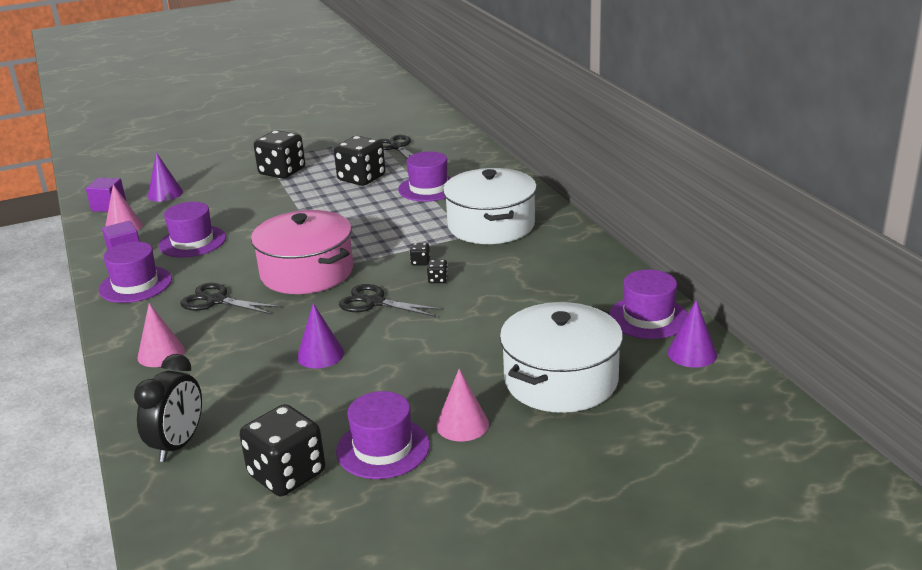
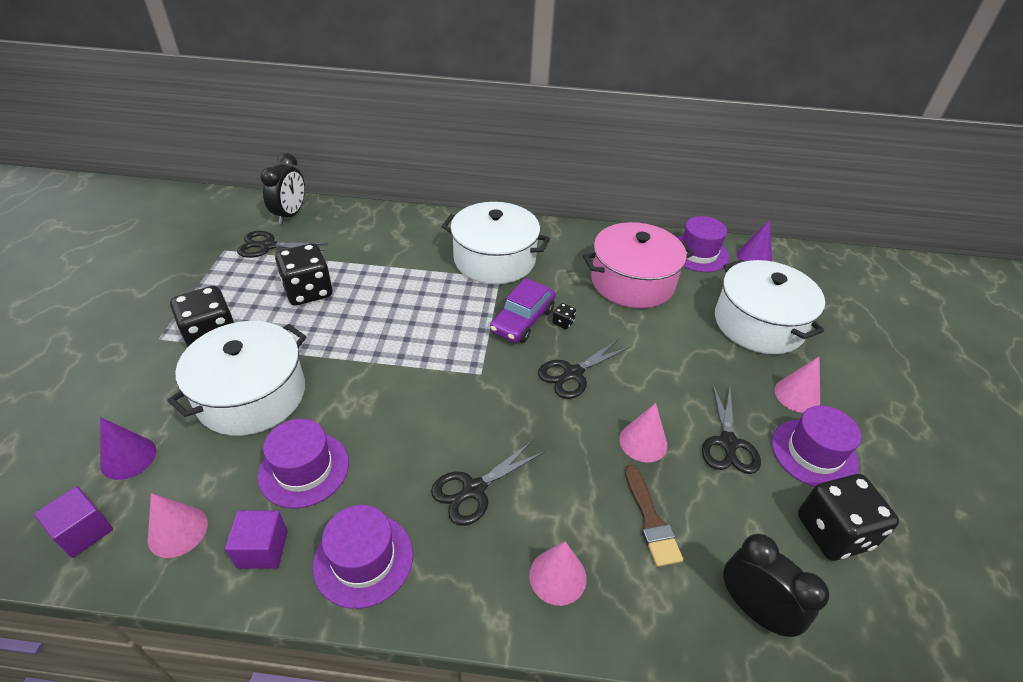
camera: 65 degrees left, 15 degrees up
(237, 378) = (651, 520): none -> brown brush
(241, 203) = (252, 395): none -> white pot
(307, 272) = (474, 398): pink pot -> pink pot (632, 282)
(320, 355) = (643, 442): purple cone -> pink cone
(354, 397) = (728, 443): none -> black scissors
(420, 262) = (522, 320): black dice -> purple car
(428, 188) = (384, 262): purple hat -> none
(445, 138) = (290, 214): none -> black clock

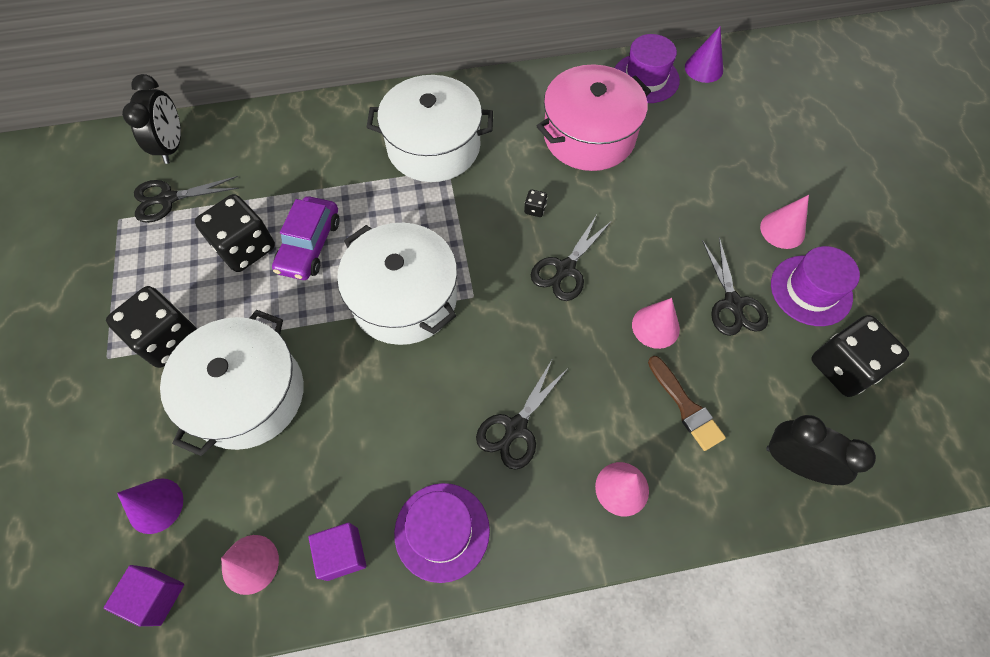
camera: 15 degrees left, 20 degrees up
(304, 469) = (342, 459): purple hat -> none
(522, 320) = (492, 218): purple car -> purple car (309, 245)
(758, 323) = (728, 154): white pot -> white pot (404, 298)

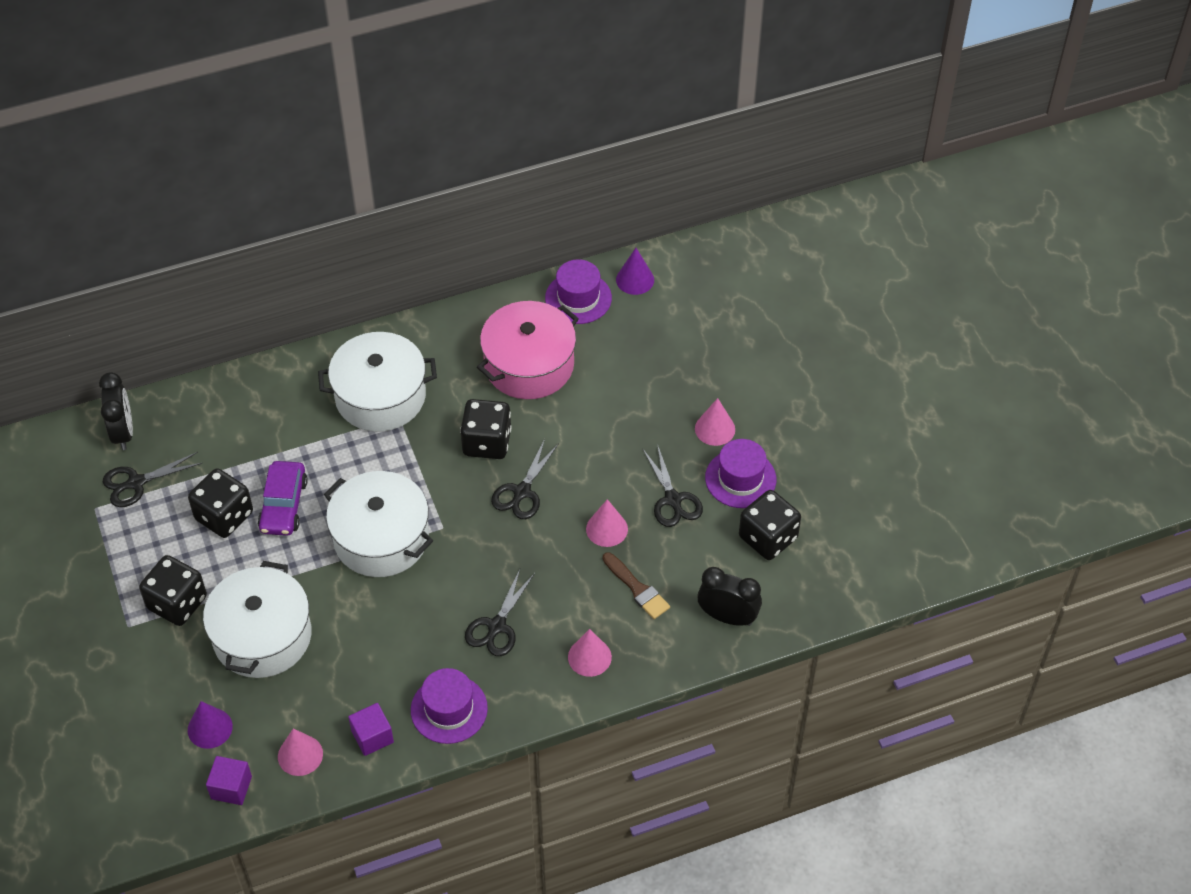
camera: 10 degrees left, 10 degrees down
(535, 209) = (487, 442): black dice -> black dice, size x2.48

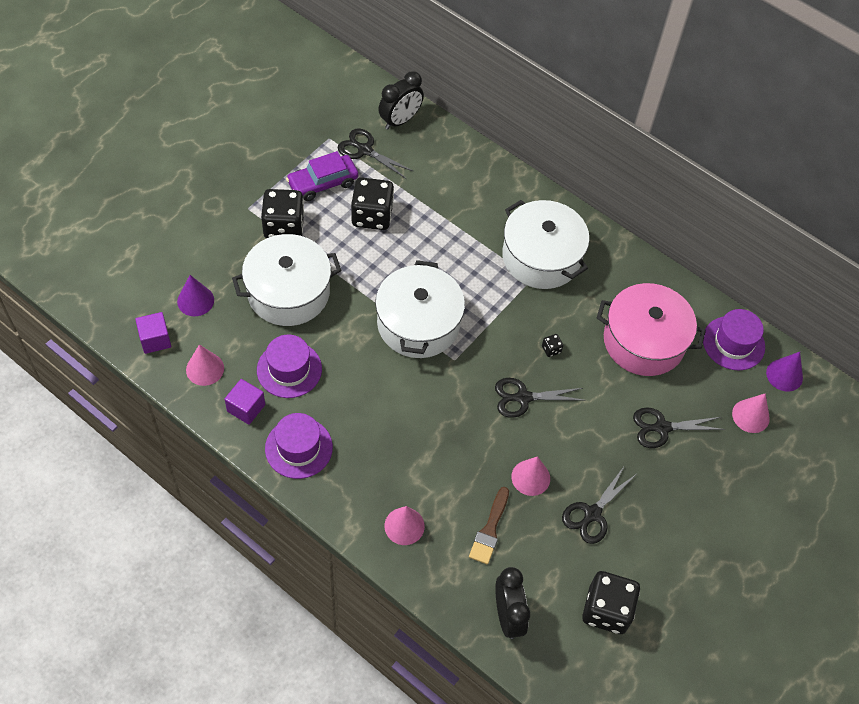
camera: 55 degrees right, 5 degrees up
(283, 505) = (405, 246): purple car -> purple car (323, 183)
(487, 442) = (551, 349): black dice -> black dice, size x0.40
(496, 626) = (390, 443): black scissors -> black scissors (661, 427)
(715, 429) = (684, 512): pink cone -> pink cone (750, 416)
(740, 478) = (650, 557): purple hat -> purple hat (289, 369)

